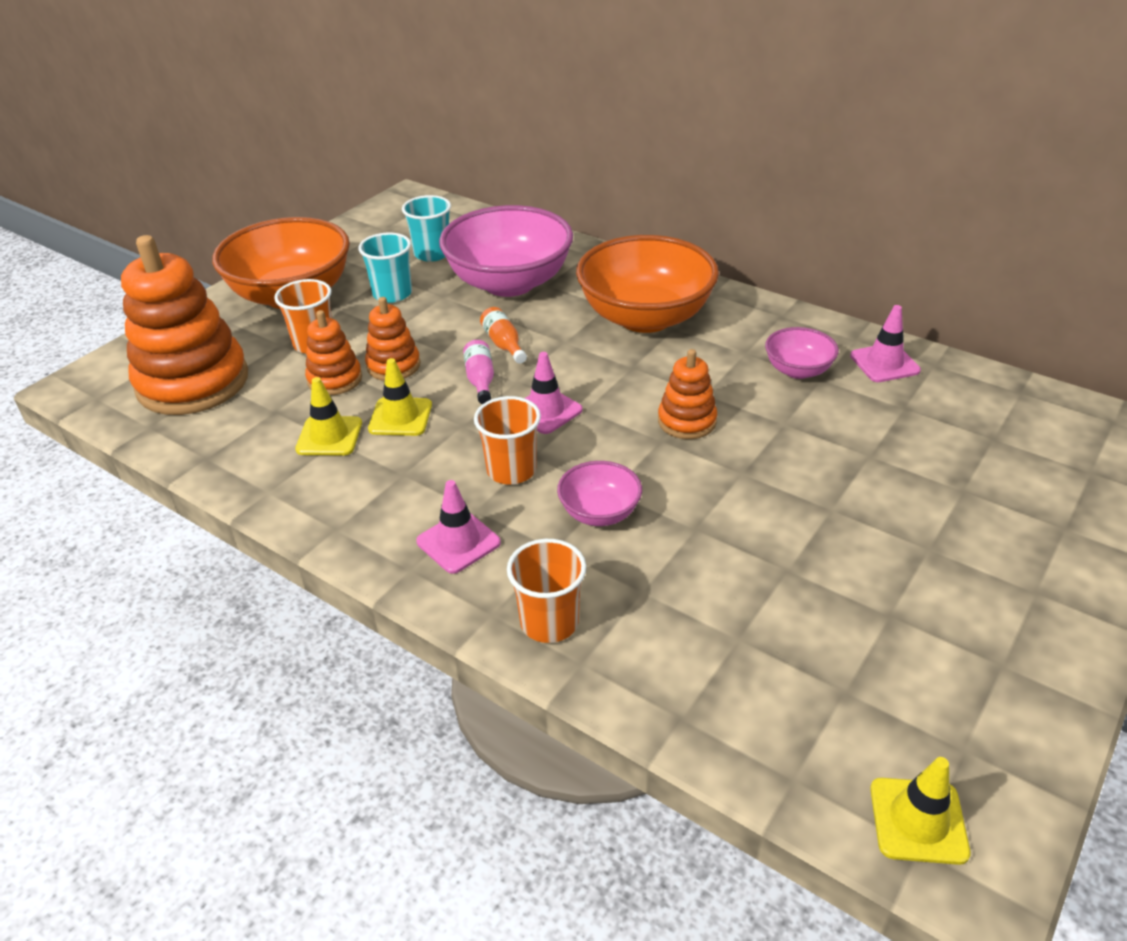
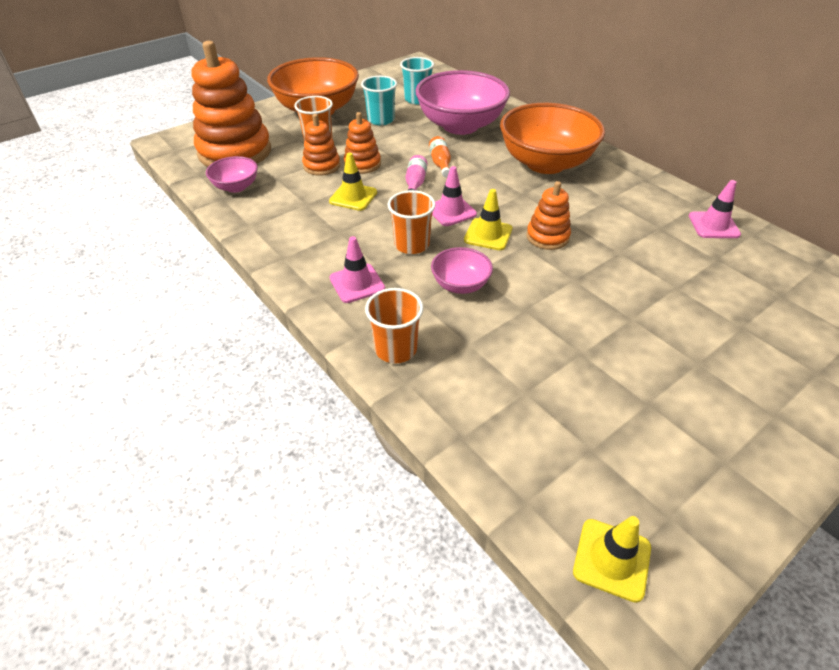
camera: 15 degrees right, 5 degrees up
(329, 436) = (303, 200): yellow traffic cone -> yellow traffic cone (488, 234)
(798, 370) = (644, 218): pink bowl -> pink bowl (236, 187)

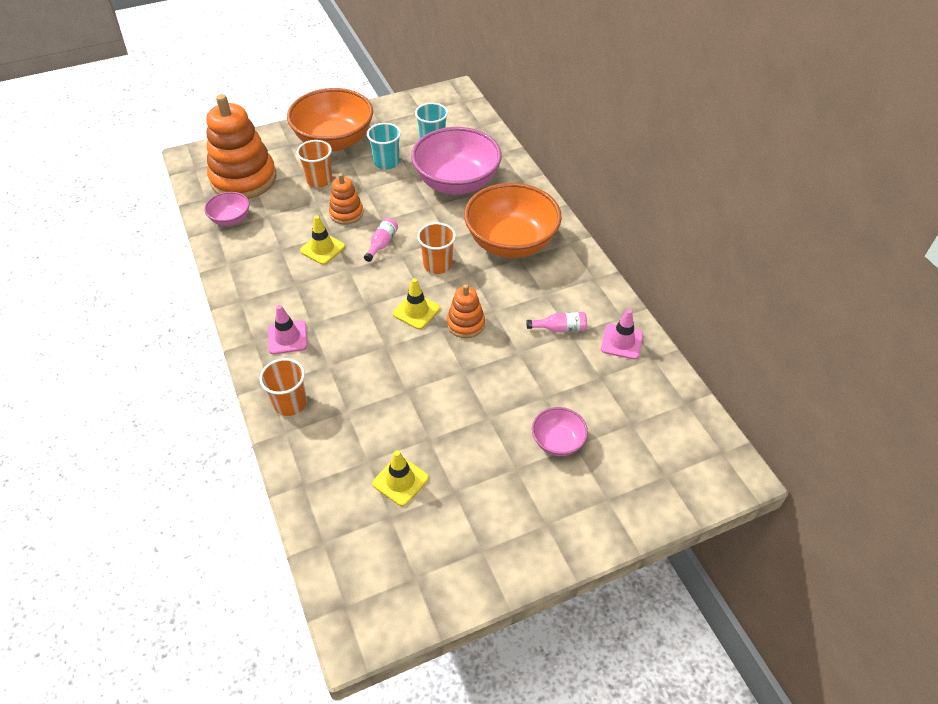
camera: 15 degrees right, 5 degrees up
(321, 166) = (310, 209): orange stacking toy -> none
(411, 245) = (348, 309): orange cup -> orange cup (437, 265)
(440, 164) = (415, 225): orange bottle -> none
(451, 211) = (398, 280): pink traffic cone -> none
(460, 285) = (368, 356): pink bowl -> pink bowl (557, 442)
(611, 559) = (357, 594): yellow traffic cone -> yellow traffic cone (400, 481)
(645, 224) = (560, 328): none -> pink bottle

